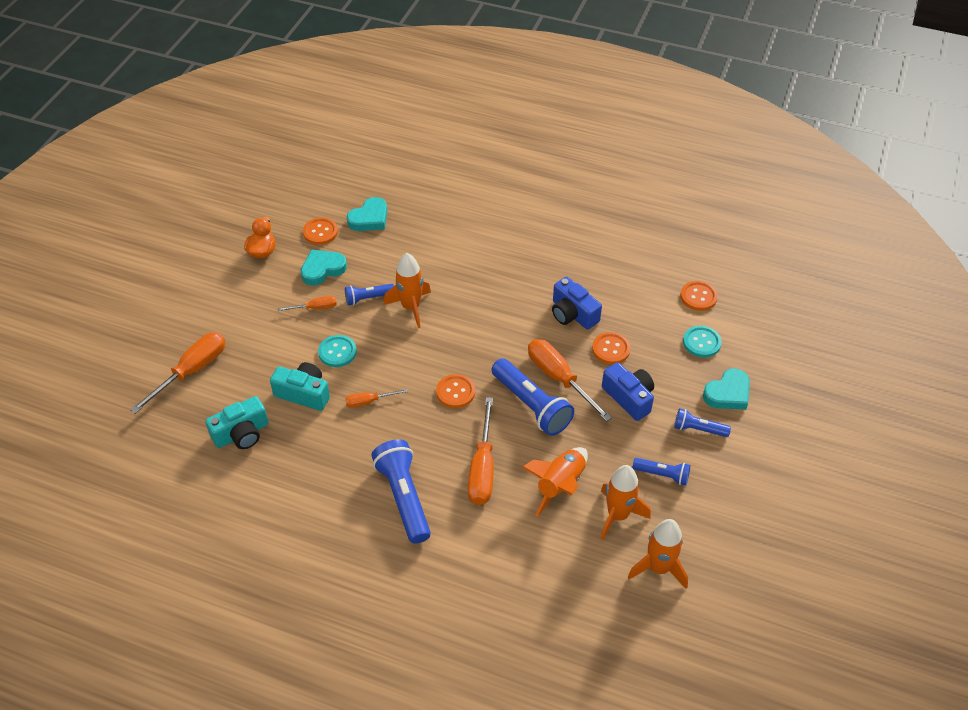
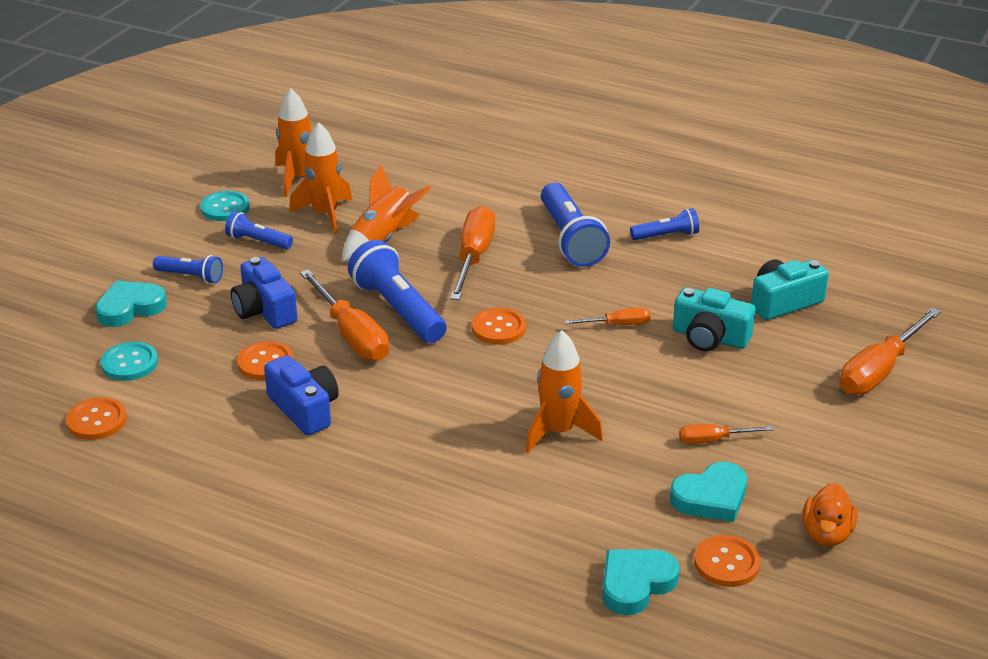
camera: 175 degrees left, 15 degrees down
(337, 352) = (669, 381): turquoise button -> turquoise button (225, 208)
(368, 298) = (628, 449): blue flashlight -> blue flashlight (666, 236)

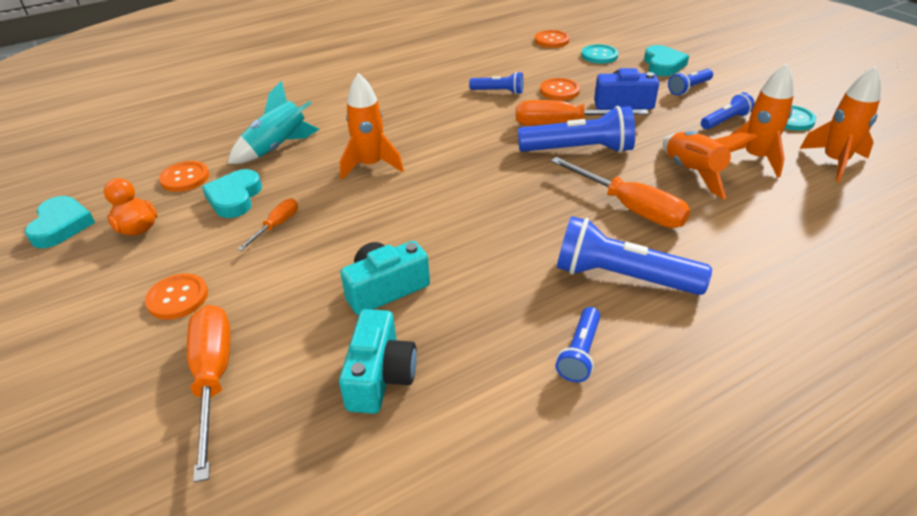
camera: 125 degrees right, 5 degrees up
(304, 409) = (498, 91): blue camera -> blue flashlight
(498, 328) = (513, 184): orange button -> orange button (178, 298)
(598, 525) = (278, 148): none -> turquoise rocket
(617, 325) = (458, 244): orange screwdriver -> none
(635, 584) = (223, 142): turquoise heart -> turquoise heart (61, 226)

